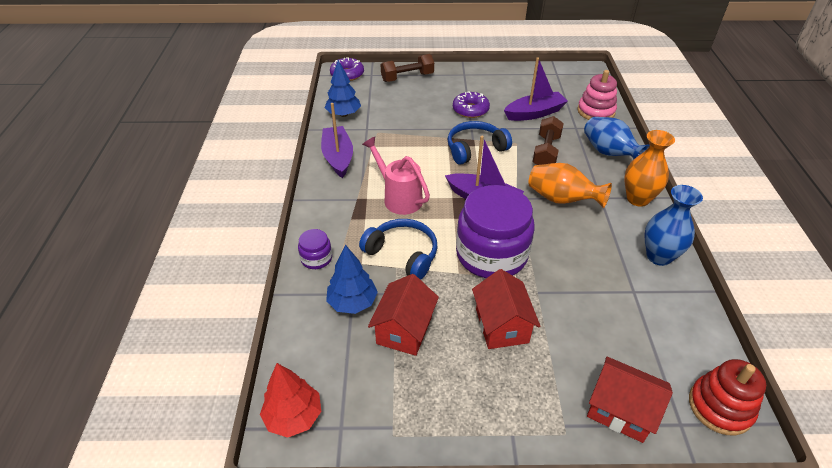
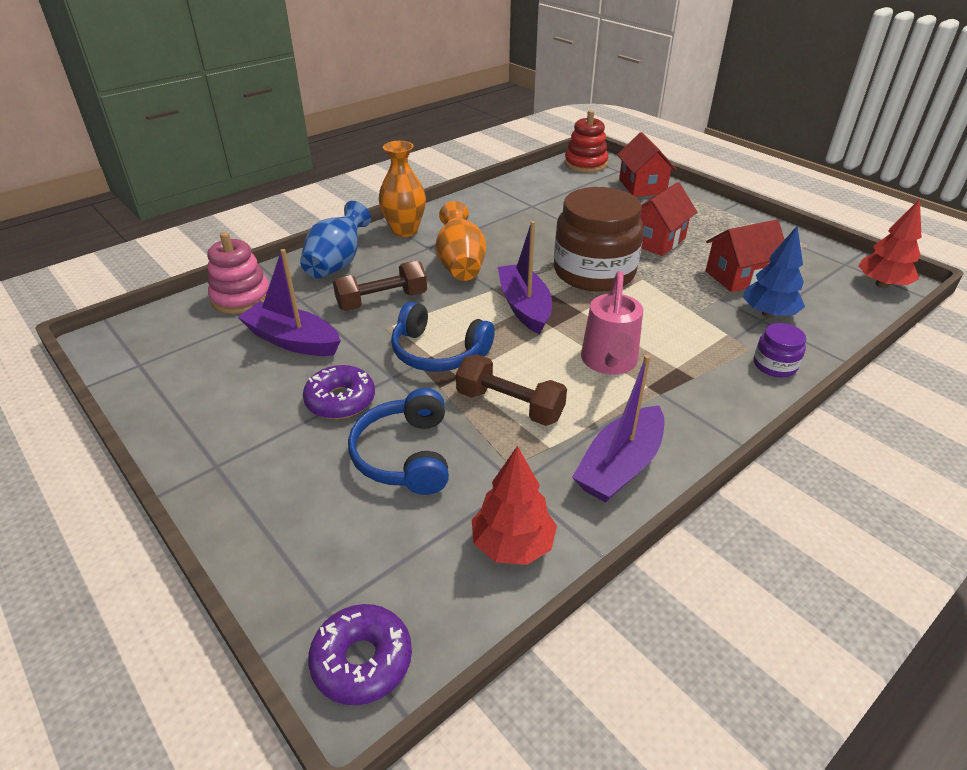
camera: 130 degrees left, 5 degrees down
(343, 114) = (512, 545): blue tree -> red tree
(403, 254) = (675, 317): blue headphones -> blue headphones (405, 455)
(407, 77) = (291, 539): brown dumbbell -> brown dumbbell (510, 405)
(491, 254) = (594, 272): purple jar -> brown jar
(659, 256) = (475, 205): blue vase -> none

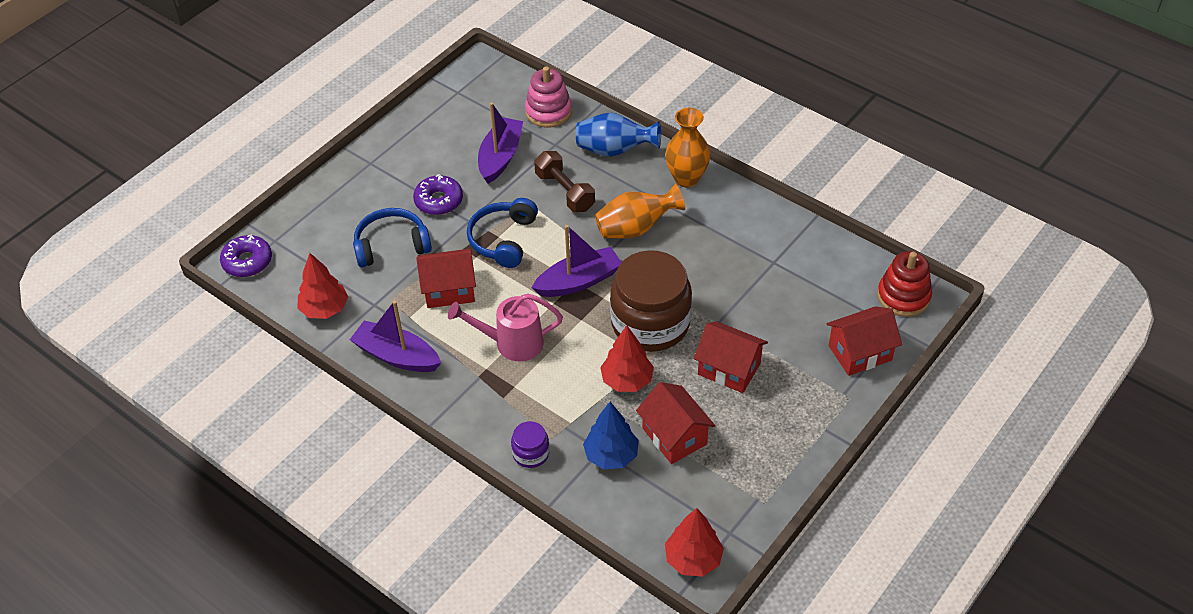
camera: 80 degrees right, 10 degrees up
(510, 405) = (449, 290): brown dumbbell -> red house
(669, 293) = (627, 380): none -> red tree

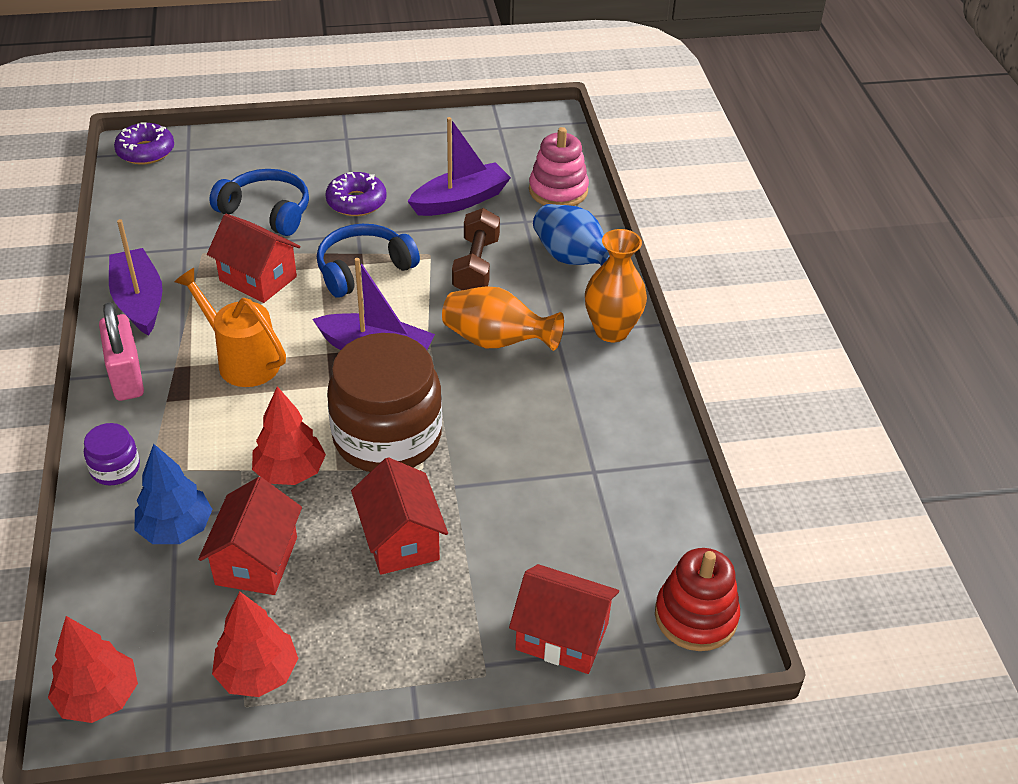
camera: 40 degrees right, 5 degrees down
(325, 309) = (144, 225): red tree -> red tree (258, 673)
(458, 402) = (126, 376): none -> pink padlock
(511, 343) = (241, 360): pink watering can -> orange watering can

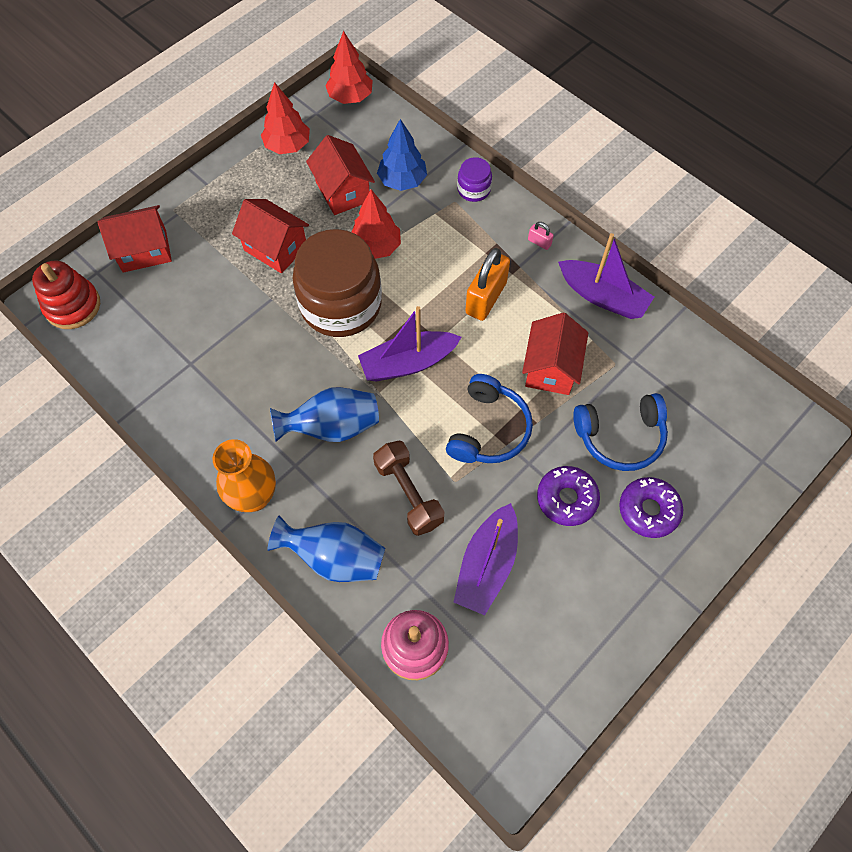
camera: 145 degrees right, 20 degrees up
(126, 376) = (539, 242): pink padlock -> pink padlock, size x0.44
(146, 151) = (788, 433): purple donut -> purple donut (648, 510)
(241, 360) = (486, 298): orange watering can -> orange padlock
(258, 278) = (551, 368): red house -> red house turned 75 degrees counterclockwise
(496, 341) = (332, 427): orange vase -> blue vase

